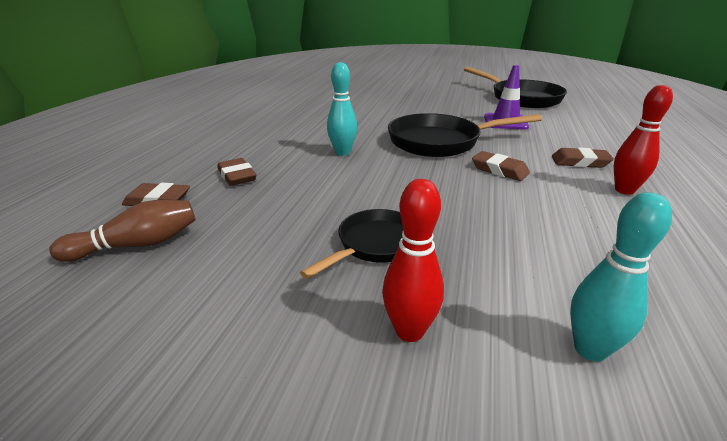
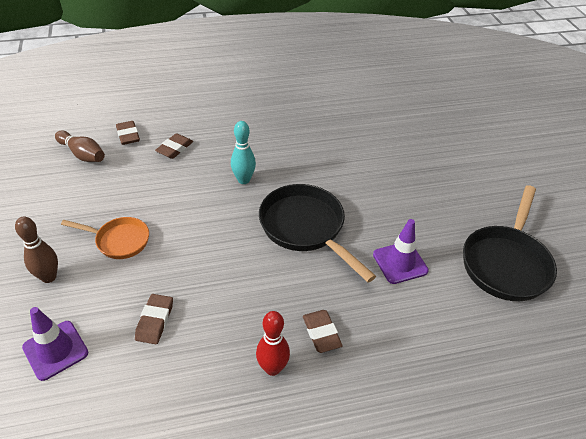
camera: 60 degrees right, 15 degrees up
(374, 245) = (119, 241): black pan -> orange pan
(409, 331) = (49, 277): red bowling pin -> brown bowling pin
(499, 170) = (266, 278): brown eraser -> brown eraser (155, 321)
(590, 349) = (55, 350): turquoise bowling pin -> purple traffic cone

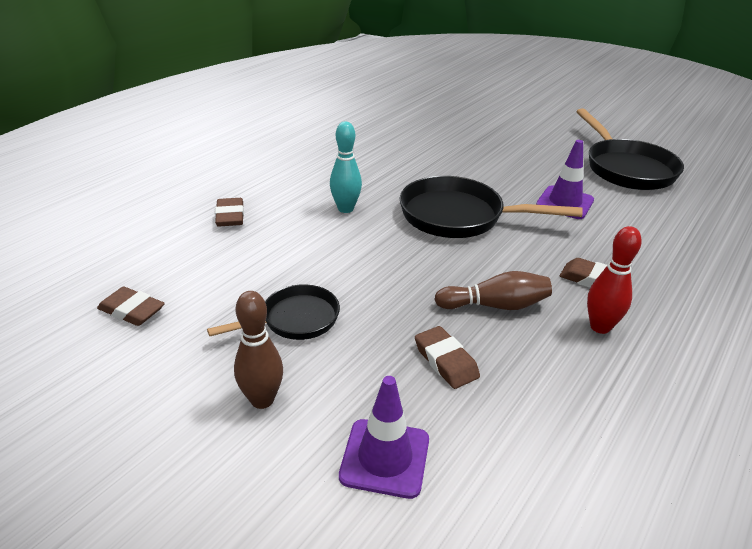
camera: 40 degrees left, 10 degrees down
(82, 154) = (117, 269): brown bowling pin -> brown bowling pin (495, 305)
(119, 241) = (295, 320): orange pan -> black pan
(128, 135) = (152, 228): brown eraser -> brown eraser (132, 311)

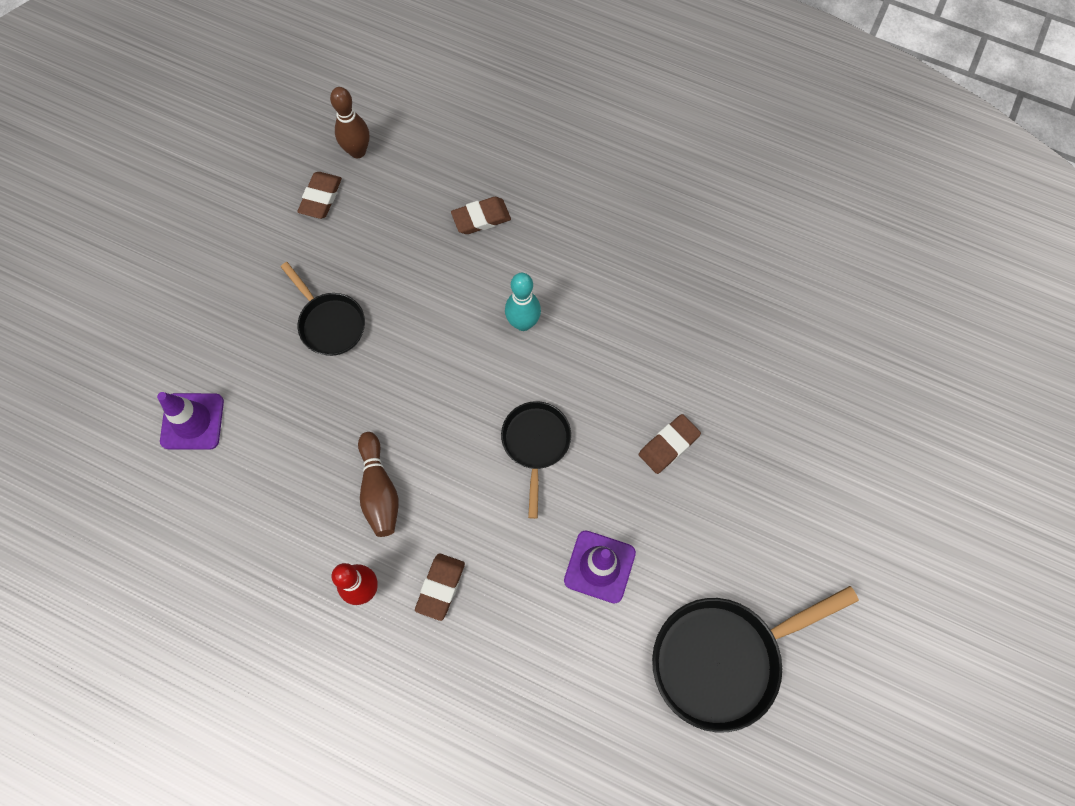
camera: 80 degrees right, 35 degrees up
(262, 400) = (236, 326): brown bowling pin -> brown bowling pin (357, 151)
(446, 361) = (296, 453): brown eraser -> brown eraser (668, 445)
(459, 216) = (535, 444): black pan -> black pan, size x0.59

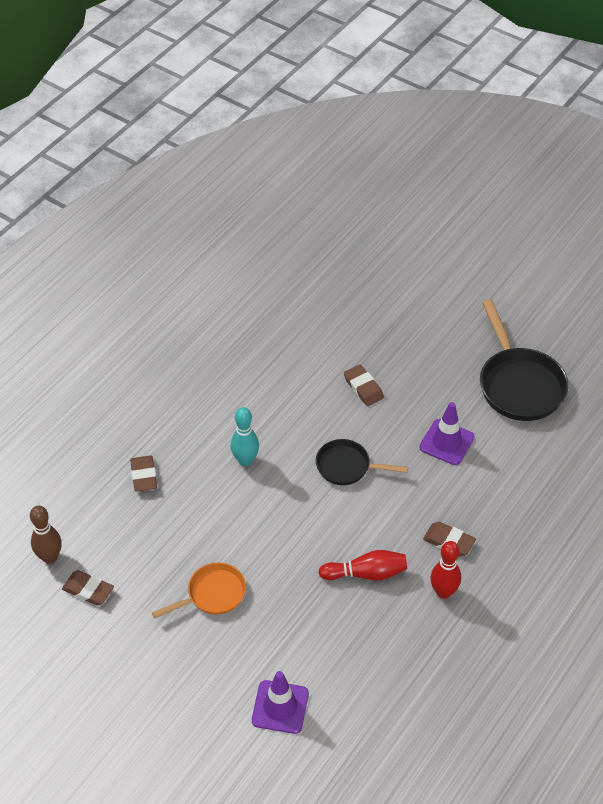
camera: 80 degrees left, 20 degrees down
(330, 323) = (212, 594): black pan -> orange pan
(379, 490) = (366, 573): brown bowling pin -> red bowling pin

